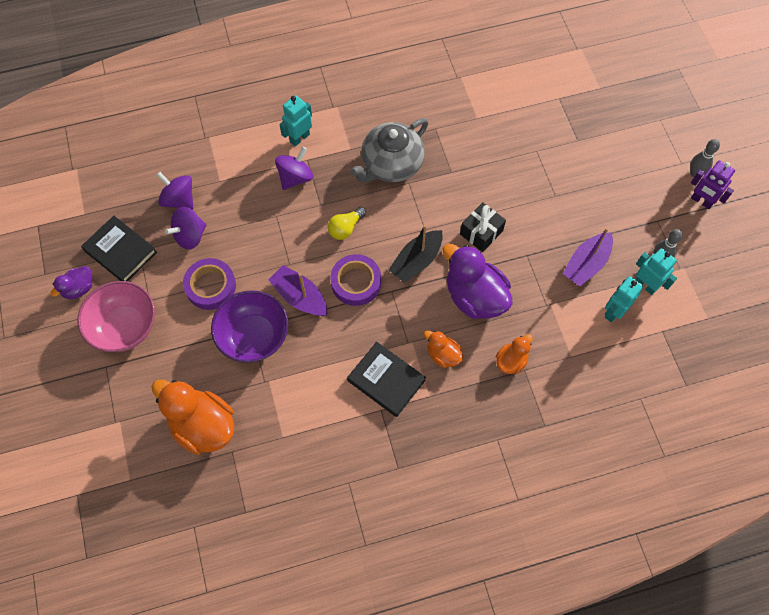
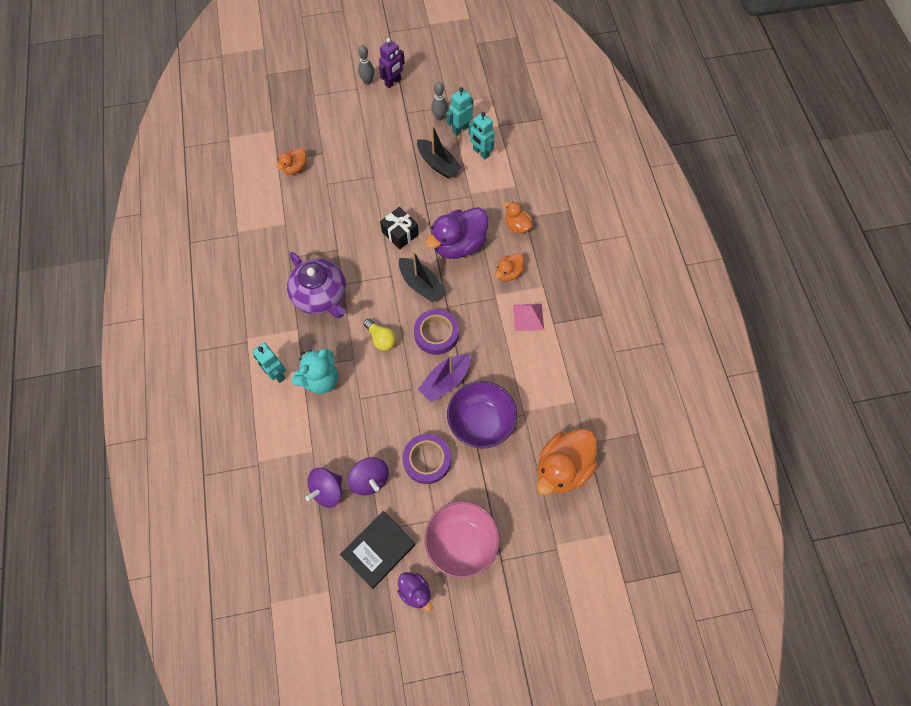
camera: 85 degrees left, 0 degrees up
(295, 177) = (320, 379): purple spinning top -> turquoise teddy bear
(386, 380) = (528, 317): black book -> pink pyramid
(391, 165) = (321, 296): grey teapot -> purple teapot
(551, 116) = (295, 168): none -> orange duck
(586, 264) = (438, 164): purple boat -> black boat

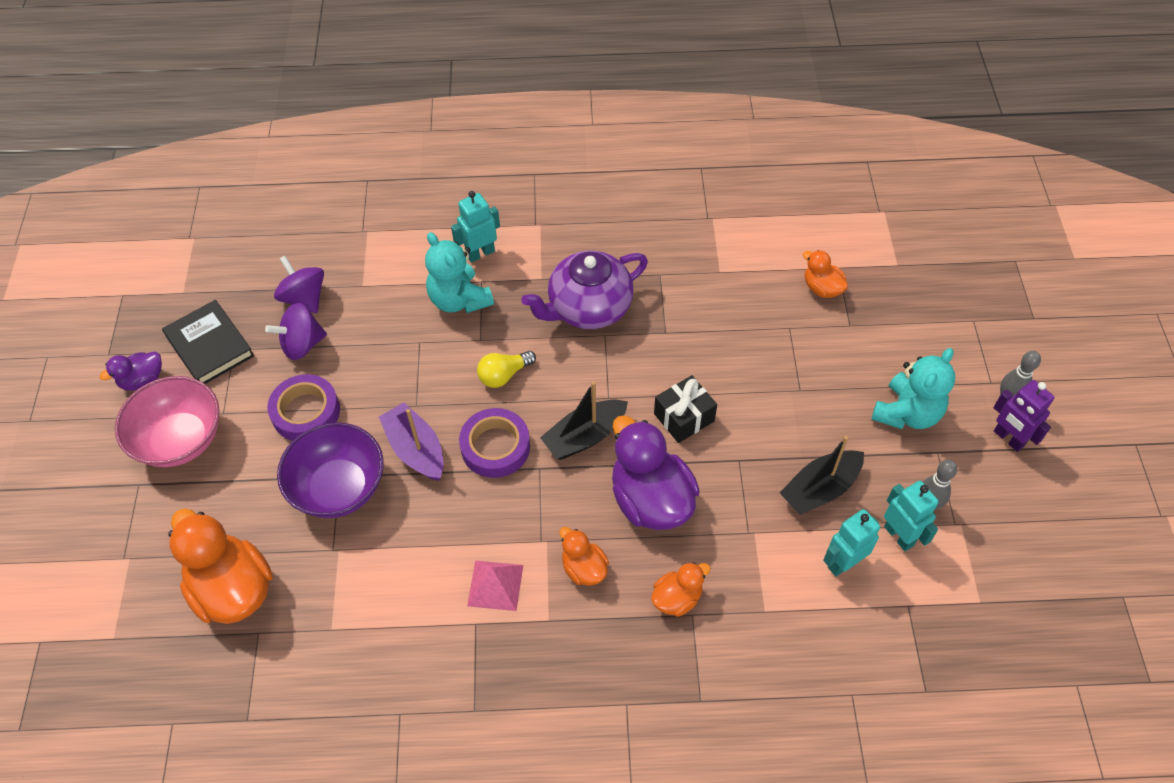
camera: 100 degrees right, 10 degrees down
(382, 126) = (907, 413): none -> turquoise teddy bear

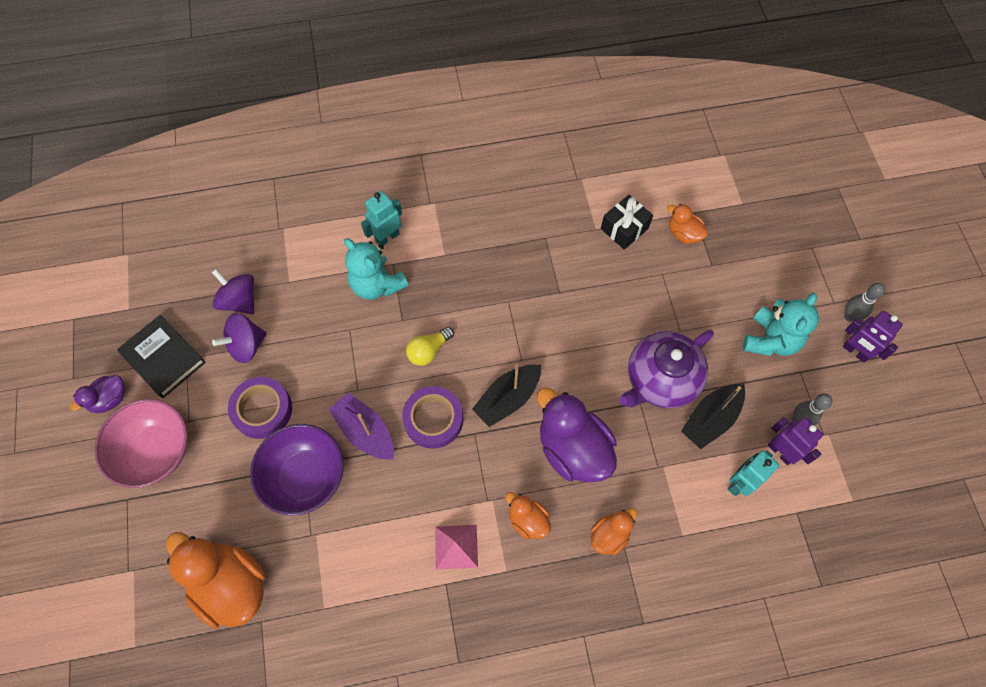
camera: 10 degrees left, 10 degrees up
(588, 308) = (490, 278): purple teapot -> purple teapot (660, 380)
(684, 417) = (588, 369): black gift -> black gift (624, 228)
(899, 536) = (780, 451): turquoise robot -> purple robot

